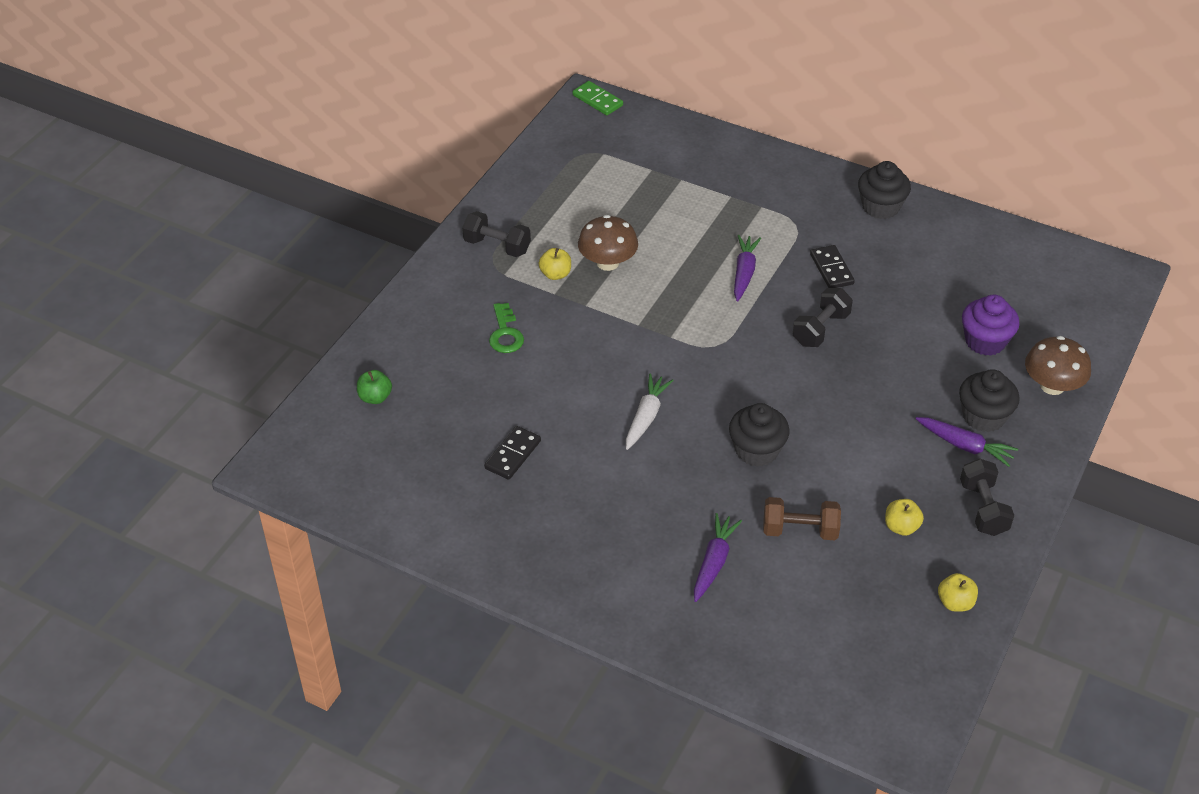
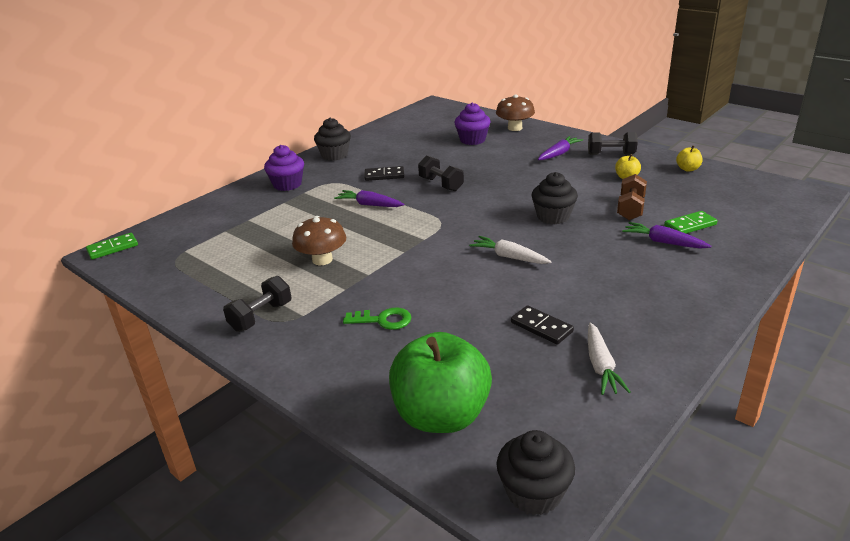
camera: 75 degrees left, 15 degrees down
(375, 397) = (441, 415): green apple -> green apple, size x2.49
(456, 503) = (601, 366): none -> white carrot
(555, 274) = (320, 286): yellow apple -> none
(767, 593) = (690, 225): none -> green domino
(779, 186) = (287, 184): none -> purple cupcake
(983, 416) = (535, 146): black cupcake -> black cupcake (534, 493)

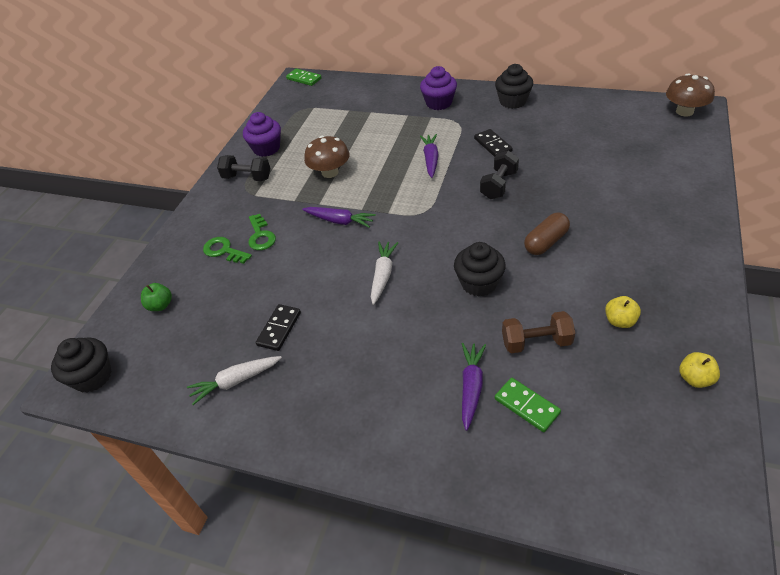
camera: 70 degrees right, 15 degrees up
(383, 351) = (224, 251): none -> green key
(441, 415) = (160, 305): green apple -> green apple, size x0.40
(472, 140) = (622, 169): purple cupcake -> purple cupcake (266, 148)
(515, 128) = (686, 188): brown mushroom -> brown mushroom (684, 111)
(527, 182) = (546, 242): none -> brown capsule
(559, 154) = (642, 245): purple carrot -> purple carrot (339, 221)
(611, 154) = (679, 291): black dumbbell -> none

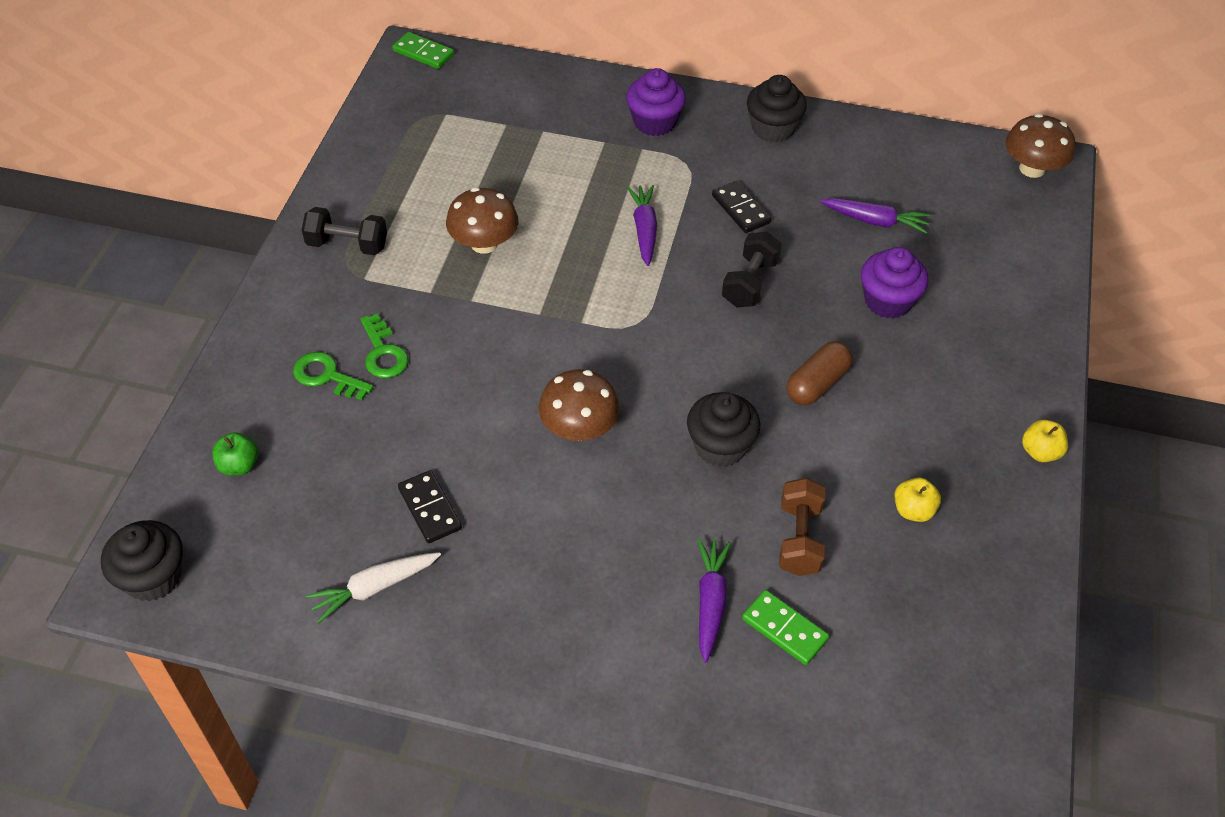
camera: 10 degrees left, 5 degrees up
(266, 148) = (374, 191): purple cupcake -> purple cupcake (887, 301)
(279, 329) = (429, 509): black domino -> black domino turned 45 degrees counterclockwise
(339, 221) = (506, 333): purple carrot -> purple carrot (875, 221)
(383, 275) = (579, 428): white carrot -> brown mushroom
(536, 342) = (799, 539): brown dumbbell -> brown dumbbell turned 75 degrees counterclockwise
(695, 378) = (1003, 595): yellow apple -> yellow apple (1040, 452)

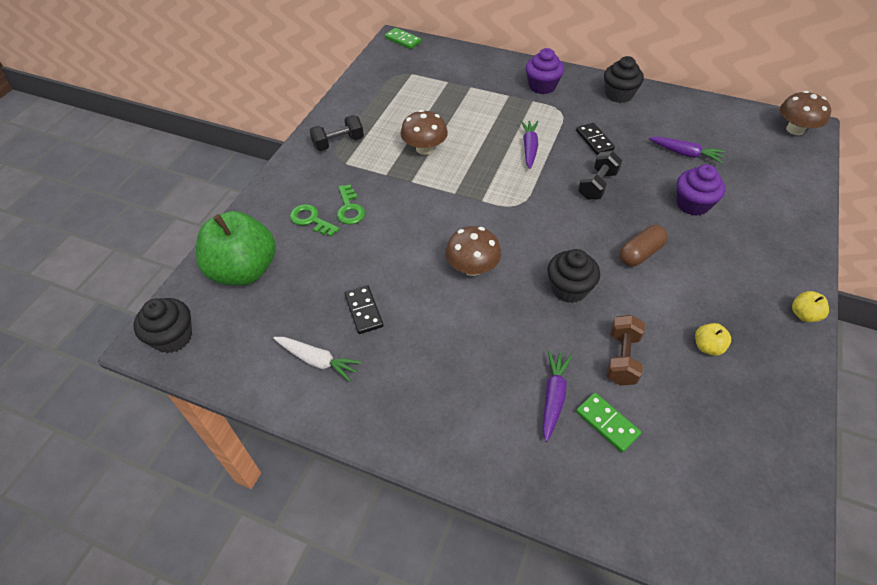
camera: 10 degrees right, 0 degrees up
(239, 465) = (244, 270): green apple -> green apple, size x2.49
(347, 245) = (338, 143): black dumbbell -> black dumbbell turned 45 degrees counterclockwise
(374, 588) = (317, 360): white carrot -> white carrot turned 135 degrees counterclockwise

